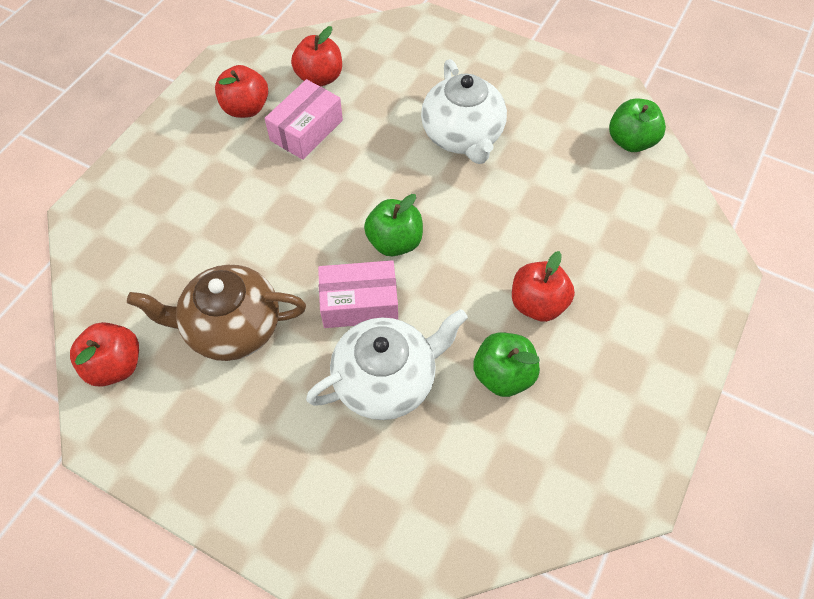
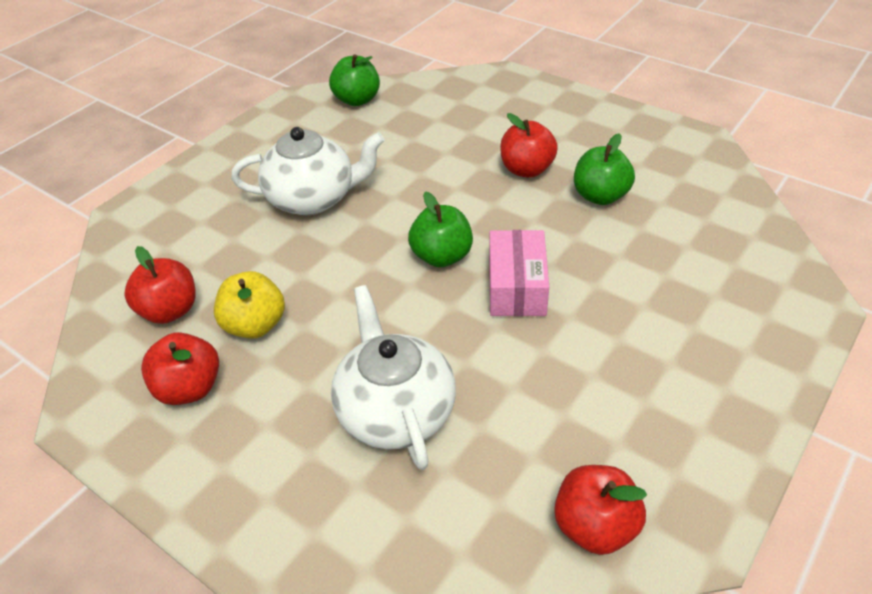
camera: 80 degrees left, 15 degrees down
(232, 327) = (541, 399): brown teapot -> none
(306, 130) = (255, 325): pink box -> yellow apple
(386, 380) = (608, 271): white teapot -> white teapot (395, 411)

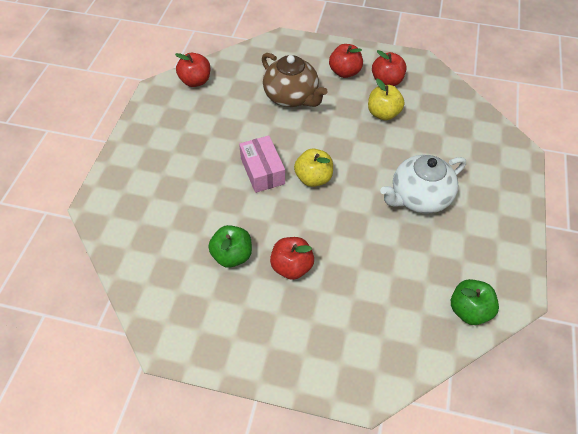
camera: 155 degrees right, 10 degrees up
(170, 311) = (431, 108): red apple -> red apple (345, 72)
(395, 411) = (291, 97): white teapot -> brown teapot
(442, 256) = (313, 178): green apple -> yellow apple

